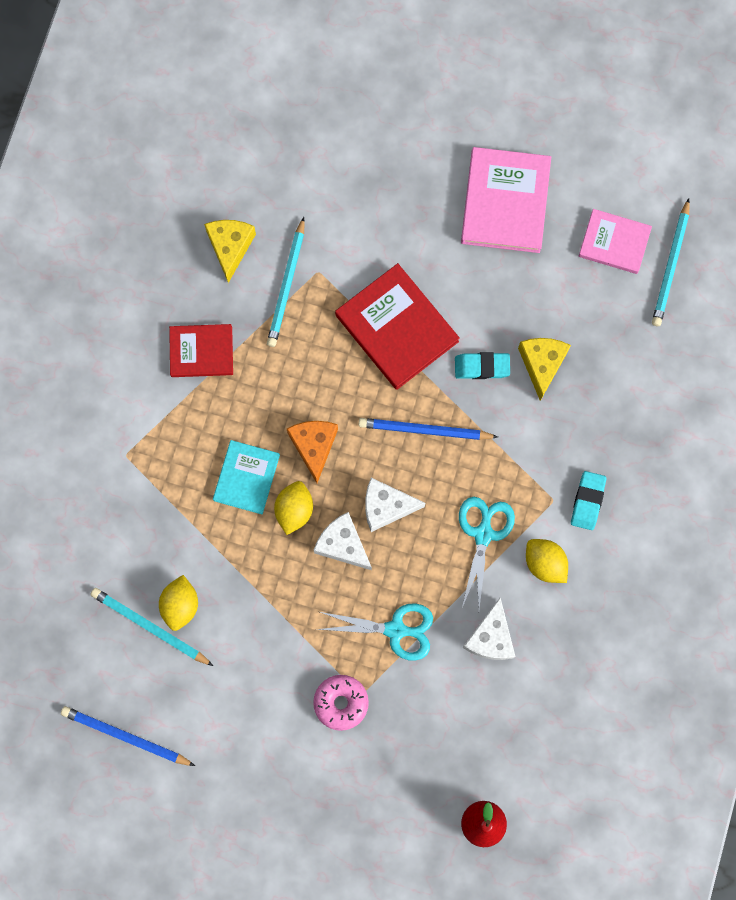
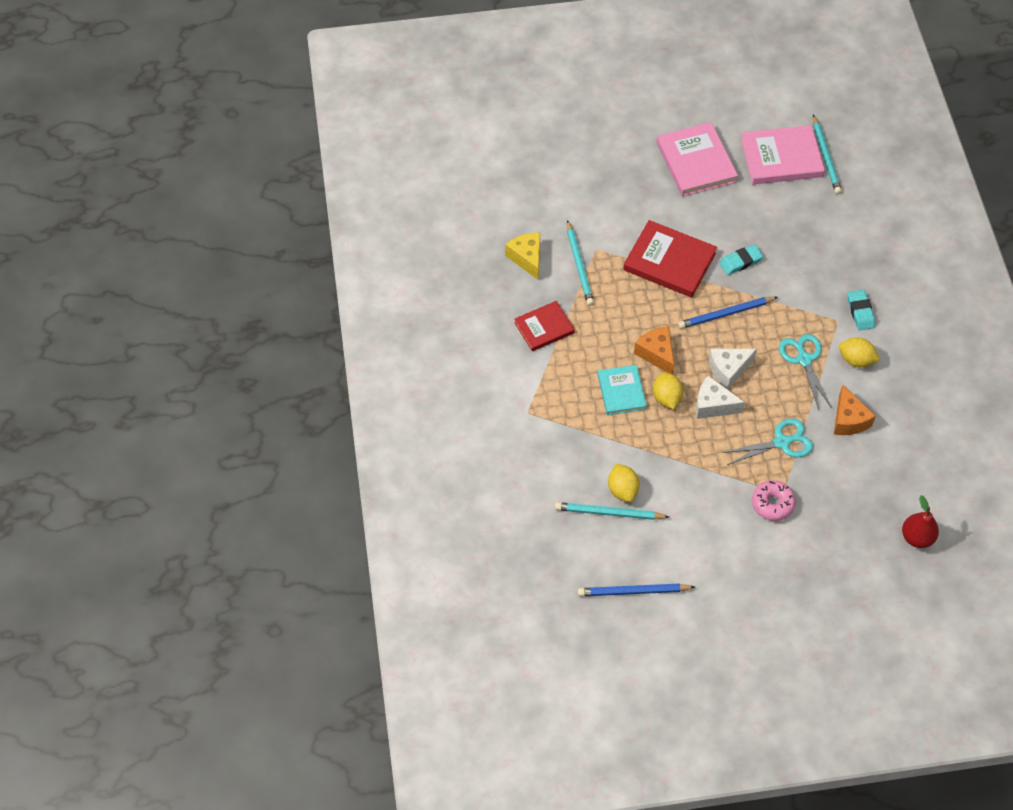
camera: 25 degrees left, 20 degrees down
(490, 637) = (848, 420): white cheese -> orange cheese
(542, 364) = (779, 245): yellow cheese -> none
(614, 243) = (781, 158): pink book -> pink book, size x1.60

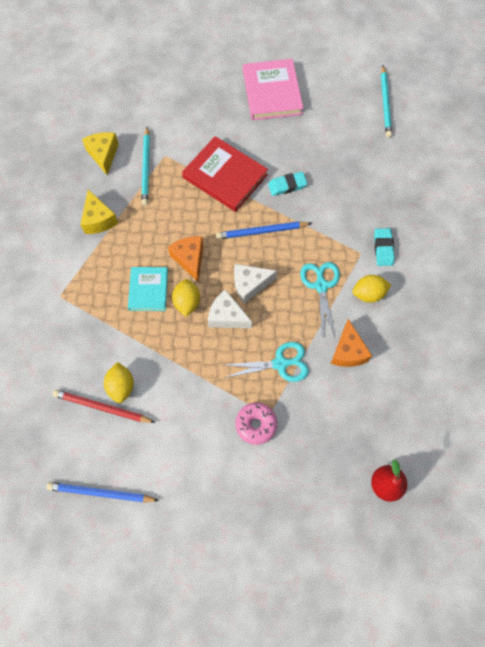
camera: 10 degrees right, 10 degrees up
(544, 328) = (98, 219): red book -> yellow cheese
(609, 513) = (102, 407): turquoise pencil -> red pencil
(781, 158) = (346, 99): pink book -> none
(856, 360) = (368, 294): yellow lemon -> yellow lemon turned 45 degrees counterclockwise

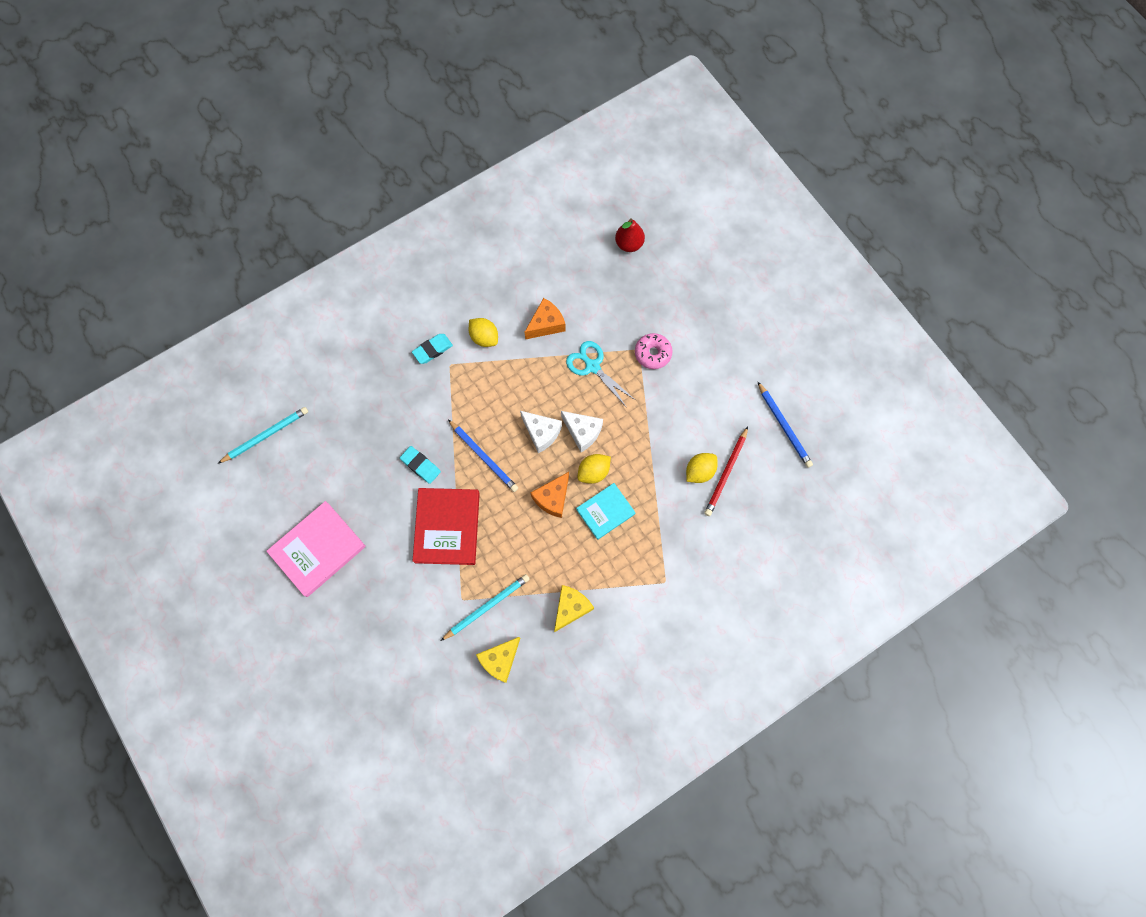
camera: 125 degrees left, 5 degrees up
(102, 407) = (726, 473): red pencil -> red pencil turned 45 degrees clockwise
(227, 316) = (582, 432): white cheese -> white cheese turned 45 degrees counterclockwise
(321, 286) = (502, 377): turquoise scissors -> none

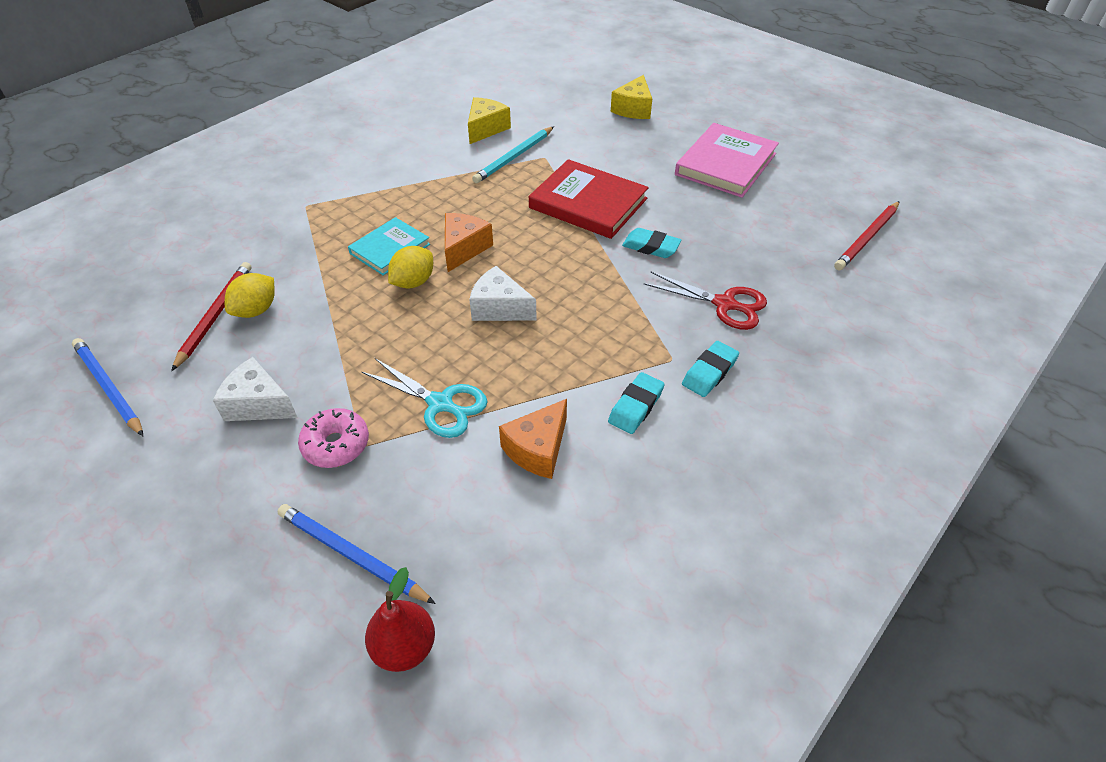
camera: 165 degrees right, 25 degrees down
(266, 435) = (867, 238): turquoise pencil -> red pencil
(397, 399) = (724, 304): none -> red scissors
(447, 527) = (588, 203): red book -> red book turned 45 degrees counterclockwise
(484, 337) = (636, 406): yellow lemon -> turquoise eraser
(484, 456) = (571, 270): blue pencil -> blue pencil (352, 555)
(571, 608) = (418, 171): yellow cheese -> yellow cheese (633, 109)
(582, 432) = (438, 320): white cheese -> white cheese (258, 404)

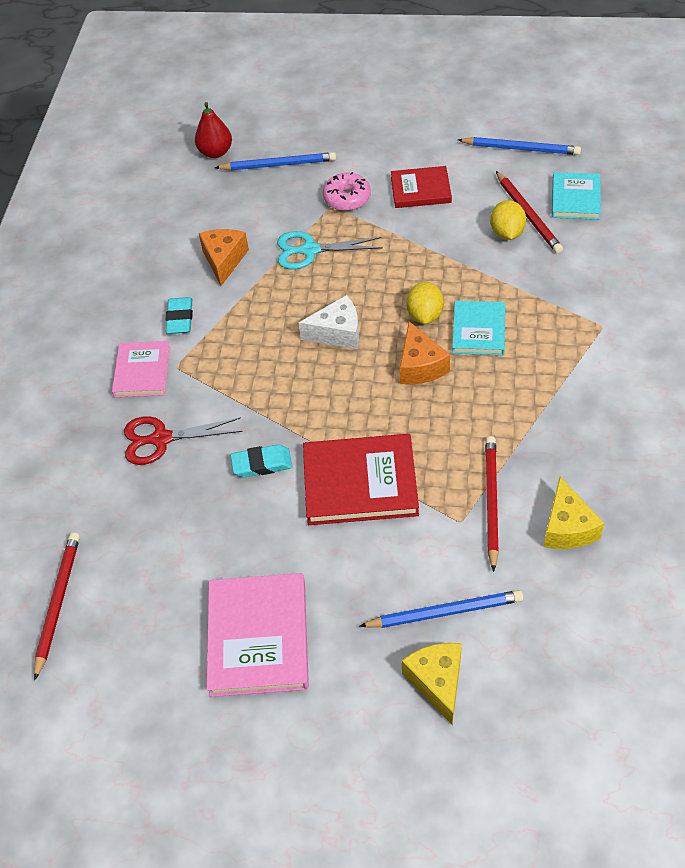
camera: 150 degrees right, 5 degrees up
(159, 306) = (575, 198): none -> turquoise book
(258, 404) = (420, 190): white cheese -> red book
(514, 157) = (491, 502): turquoise pencil -> red pencil
(600, 129) = (444, 612): none -> blue pencil
(709, 372) = (142, 371): turquoise eraser -> pink book

